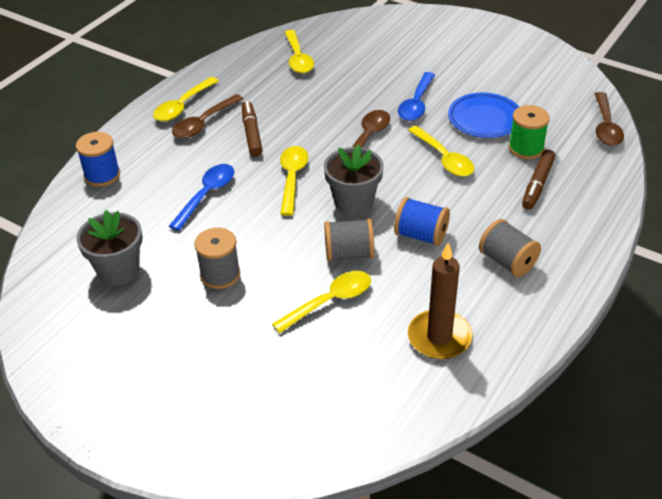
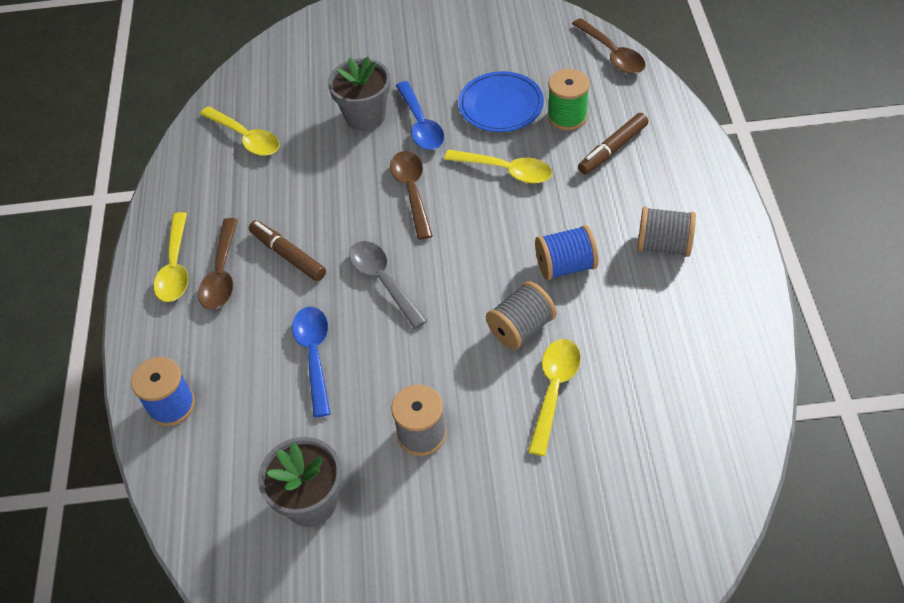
camera: 35 degrees left, 10 degrees up
(292, 178) = (383, 281): yellow spoon -> grey spoon
(353, 202) = (469, 270): grey flower pot -> grey flower pot (365, 116)
(439, 337) = (682, 359): brown candle -> none
(537, 184) = (613, 149): brown marker -> brown marker turned 60 degrees clockwise

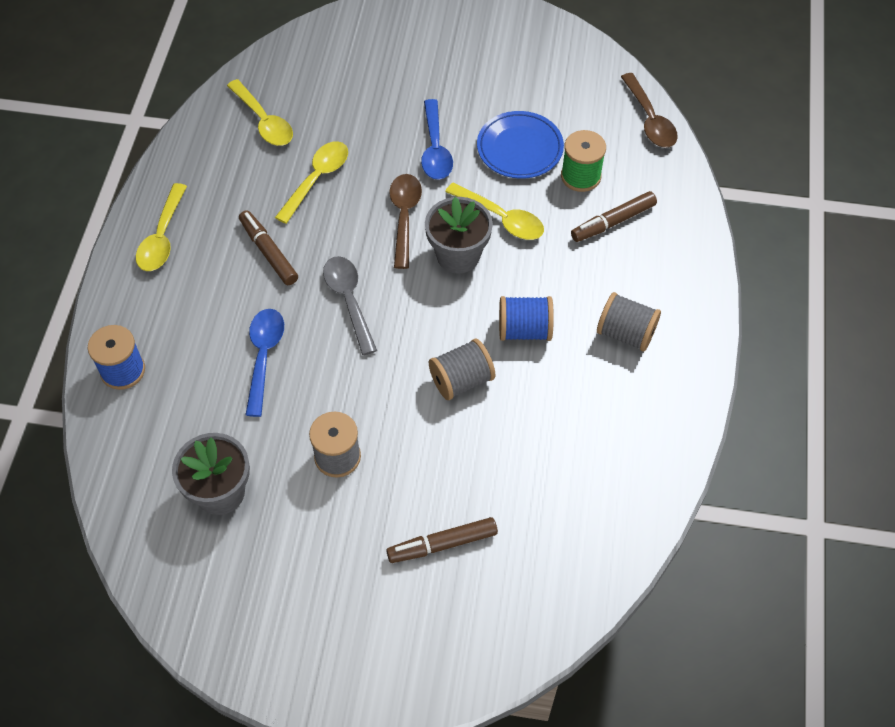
camera: 10 degrees right, 5 degrees up
(222, 273) = (202, 255): brown spoon -> none
(365, 116) = (384, 127): grey flower pot -> grey flower pot (458, 255)
(554, 390) = (471, 447): yellow spoon -> yellow spoon (317, 179)
(559, 493) = (443, 544): none -> brown marker

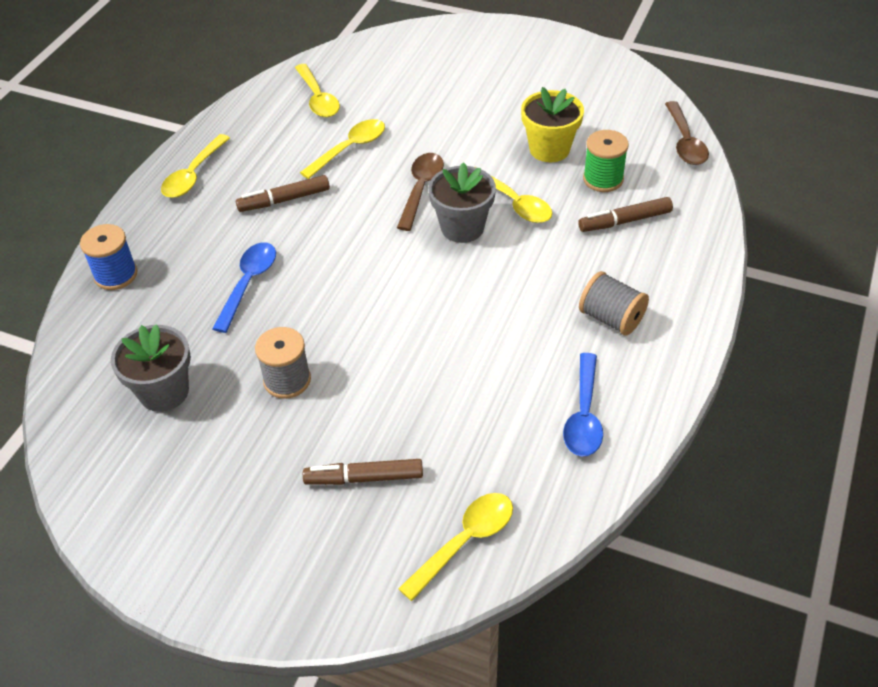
camera: 15 degrees right, 10 degrees down
(268, 252) = (284, 200): brown marker -> brown marker turned 90 degrees counterclockwise
(349, 300) = (345, 249): grey spoon -> none
(435, 149) = (468, 139): blue spoon -> blue spoon (584, 415)
(461, 380) = (431, 333): grey spool -> none
(519, 148) = (549, 149): blue plate -> yellow flower pot
(524, 330) = (508, 300): blue spool -> none
(551, 588) = (465, 541): none -> yellow spoon

